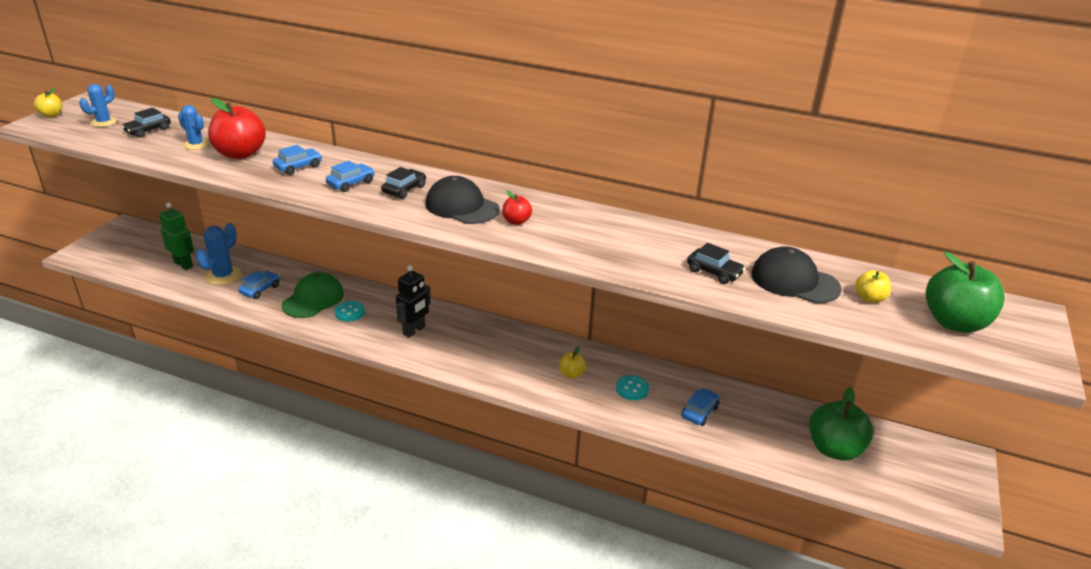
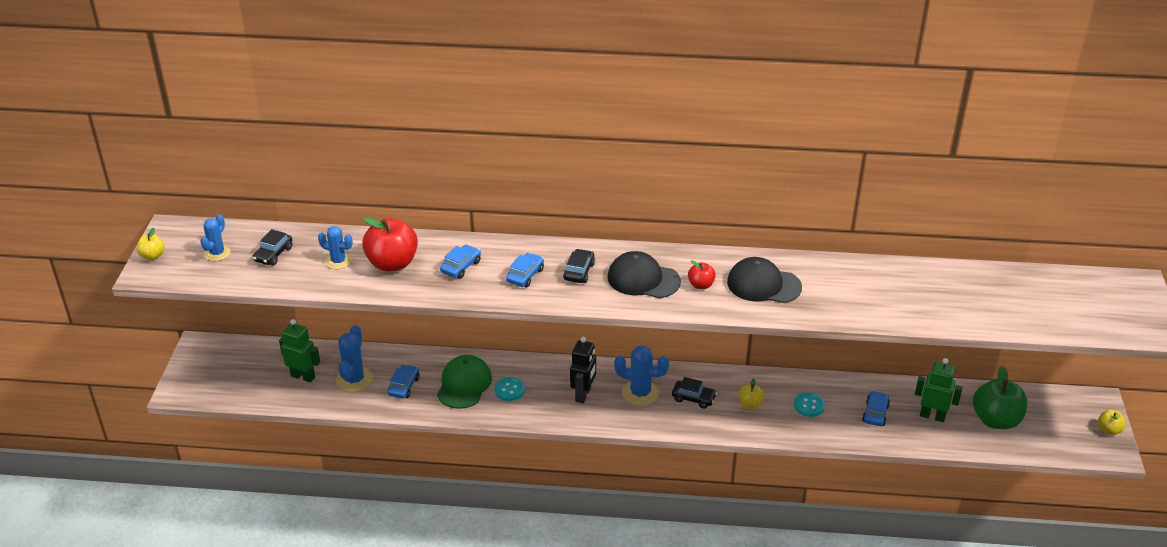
camera: 15 degrees left, 5 degrees up
(469, 341) = (640, 393): none -> blue cactus
(714, 272) = (890, 300): black car -> black car (693, 398)
(762, 428) = (932, 416): none -> green robot
(794, 281) = (955, 294): black cap -> black cap (763, 285)
(869, 298) = (1018, 298): yellow apple -> yellow apple (1108, 430)
(954, 322) = (1086, 306): green apple -> none

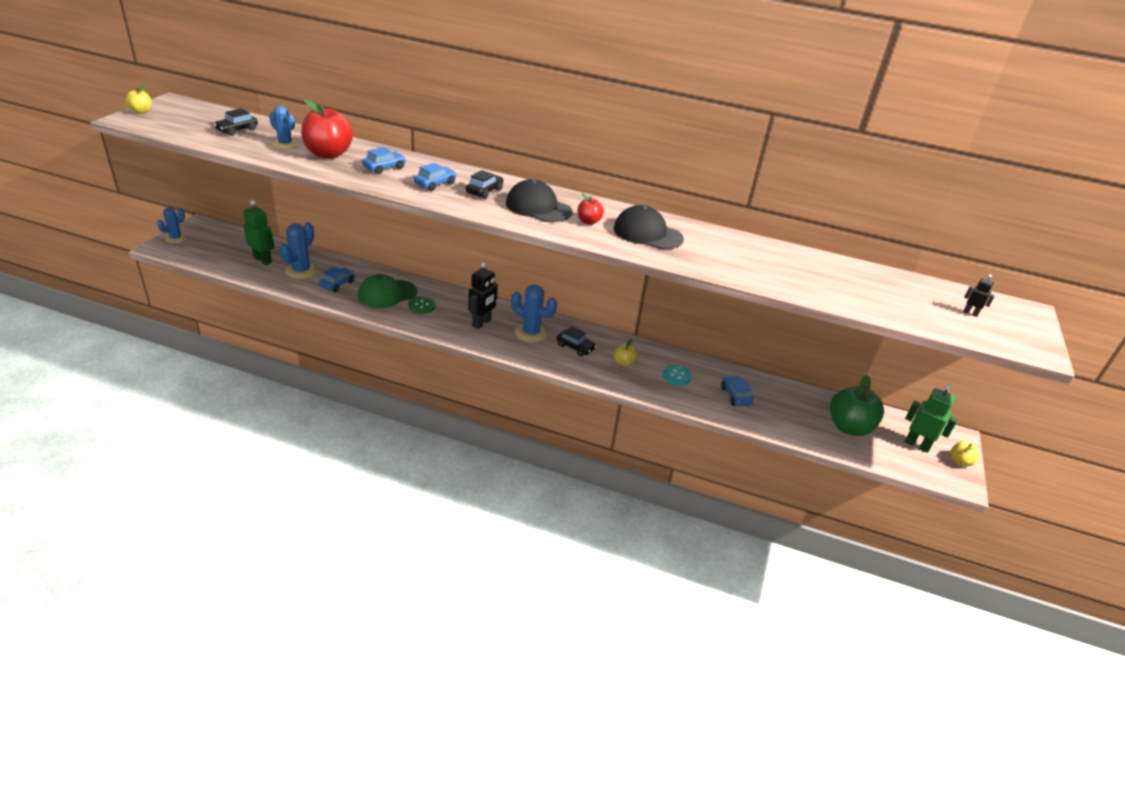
camera: 10 degrees right, 0 degrees up
(217, 253) = (193, 120): blue cactus -> blue cactus (176, 238)
(464, 384) = (387, 294): green cap -> green cap turned 150 degrees counterclockwise
(509, 390) = (422, 306): turquoise button -> green button
(875, 413) = (735, 396): blue car -> blue car turned 45 degrees counterclockwise
(932, 416) = (788, 410): green robot -> green robot (917, 445)
(1089, 302) = (970, 313): none -> black robot

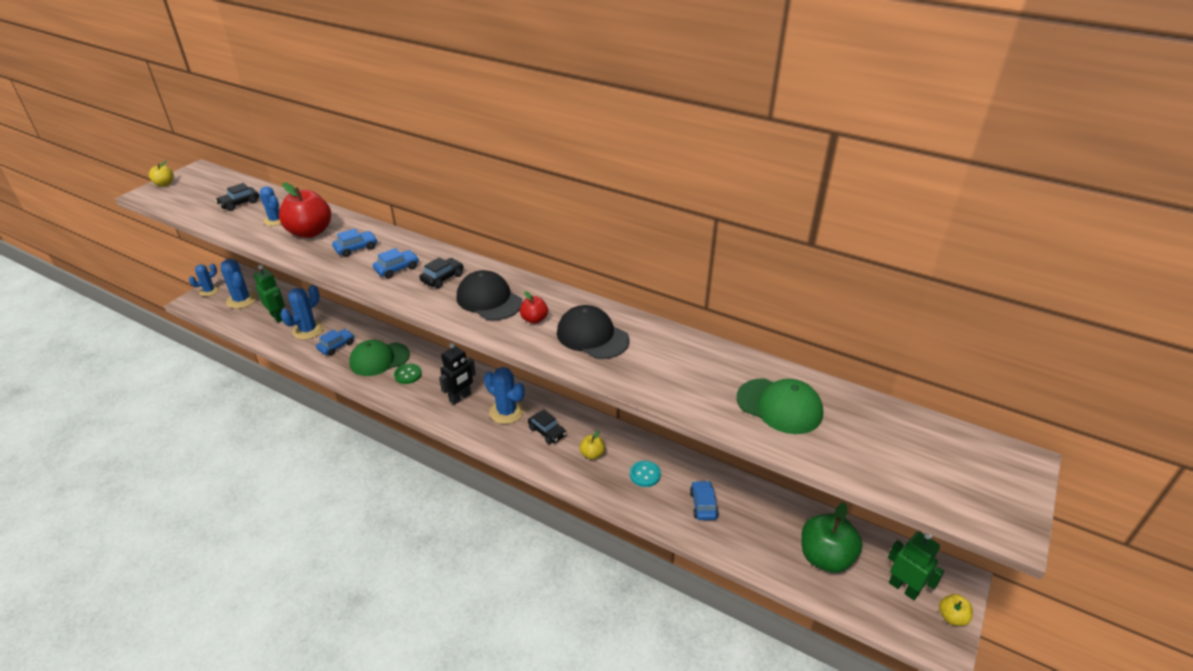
camera: 15 degrees right, 0 degrees up
(216, 246) = (242, 300): none -> blue cactus
(830, 279) = (779, 406): none -> green cap
(970, 313) = (940, 463): black robot -> none

